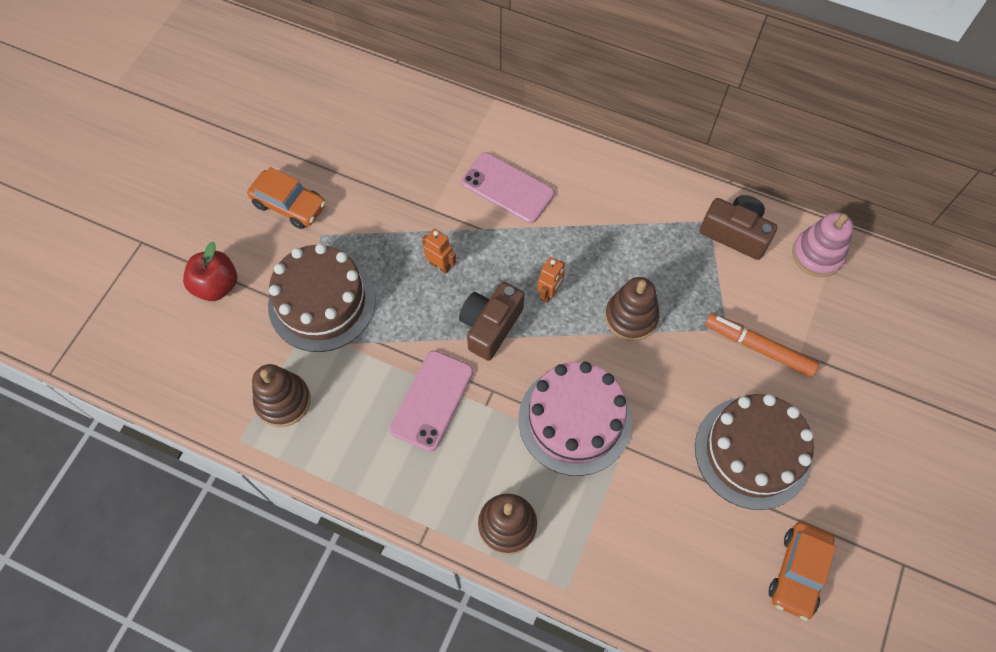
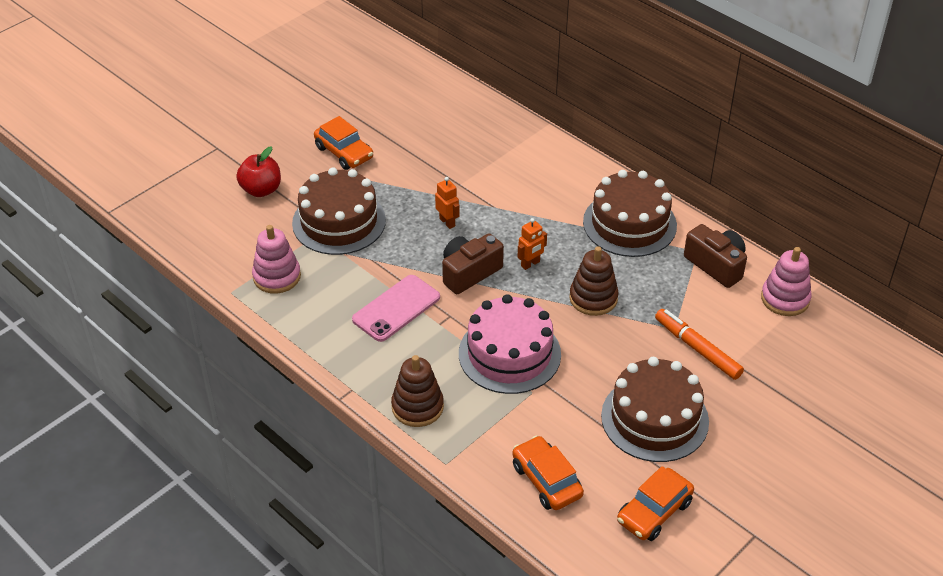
camera: 20 degrees right, 20 degrees down
(283, 401) = (277, 276): brown stacking toy -> pink stacking toy
(507, 188) = (530, 185): pink phone -> none
(629, 207) = (629, 224): none -> brown cake
(677, 573) = (546, 480): none -> orange car

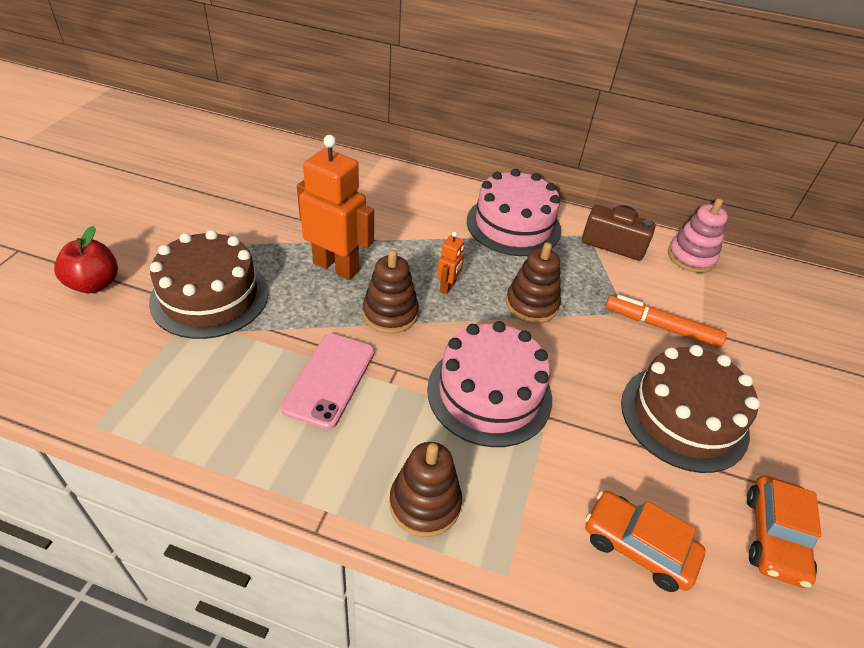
camera: 30 degrees left, 0 degrees up
(277, 276) = (155, 385): pink stacking toy -> none
(344, 152) = (183, 222): orange car -> none
(447, 222) = (336, 266): orange robot -> orange robot, size x2.12
(469, 273) = (390, 313): brown camera -> brown stacking toy
(629, 224) = (513, 225): brown cake -> pink cake

